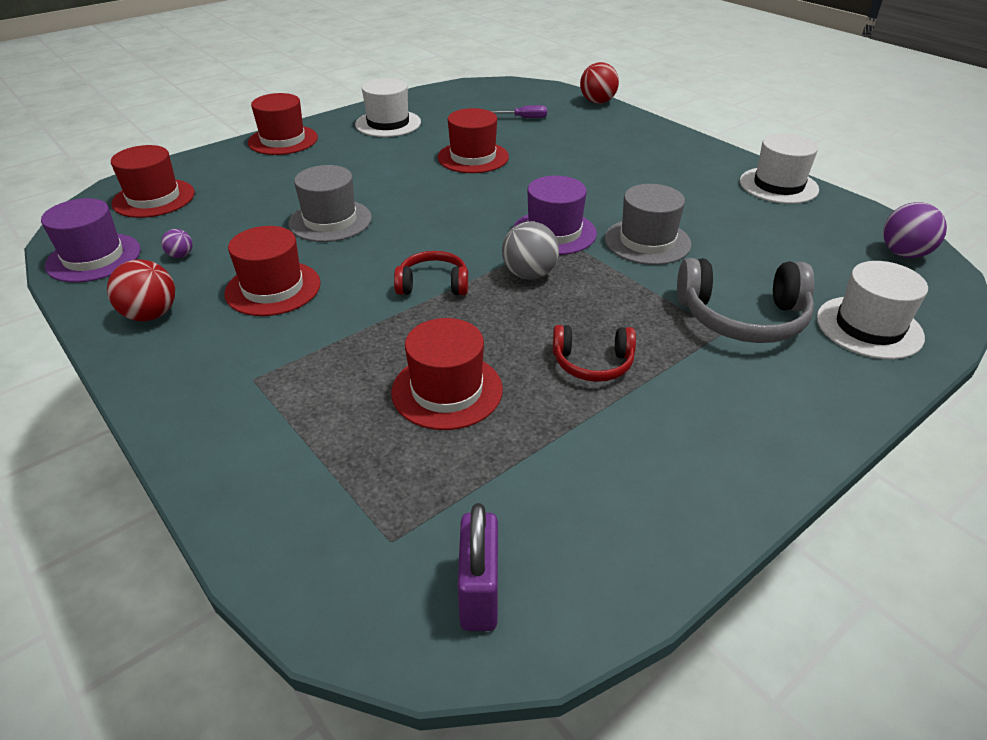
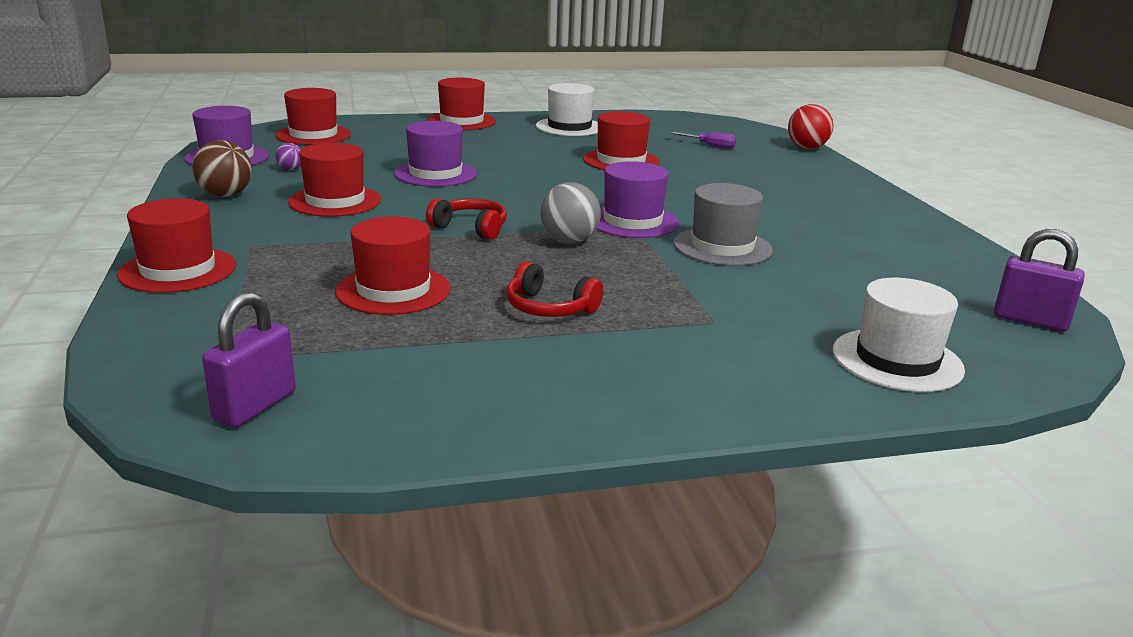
camera: 25 degrees right, 15 degrees down
(151, 315) = (225, 195): red ball -> brown ball
(214, 441) = (178, 270): none -> red hat
(330, 220) = (435, 174): grey hat -> purple hat
(742, 318) = (752, 318): grey headphones -> none
(778, 185) = (939, 240): white hat -> none
(904, 254) = (1030, 320): purple ball -> purple padlock

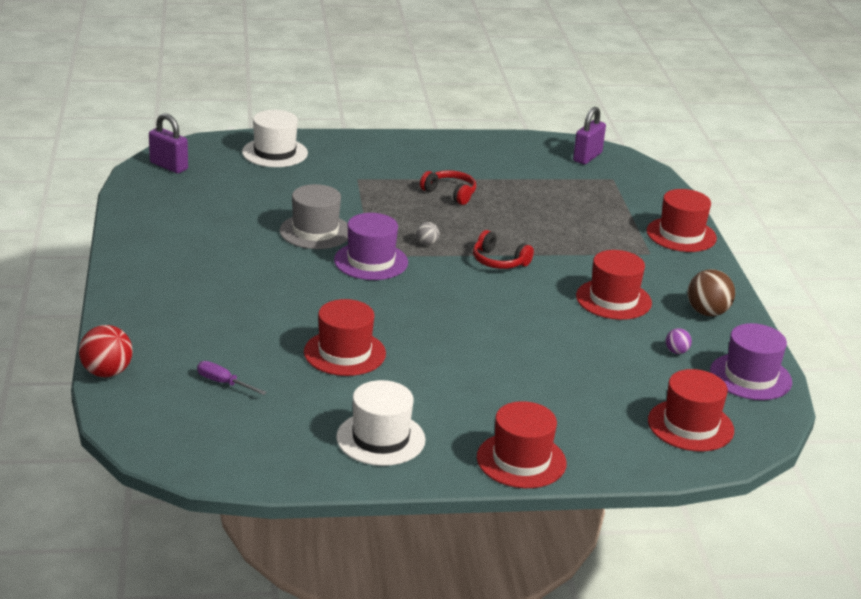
camera: 175 degrees left, 5 degrees up
(393, 290) = (543, 211): red hat -> none
(435, 174) = (536, 337): purple hat -> none
(569, 241) = (427, 243): grey ball -> grey ball, size x0.53

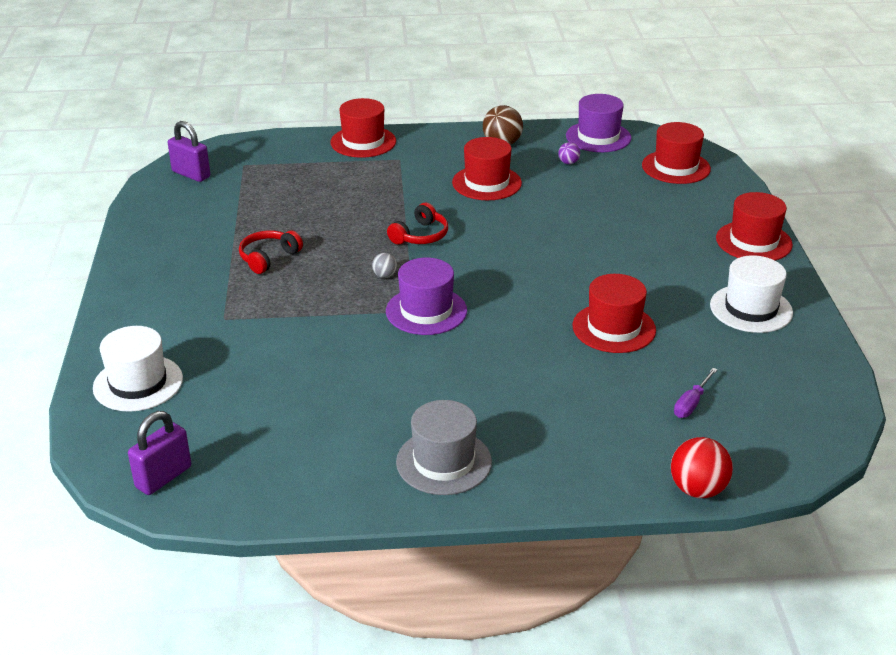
camera: 85 degrees left, 5 degrees up
(315, 231) = (358, 348): grey hat -> grey hat (444, 462)

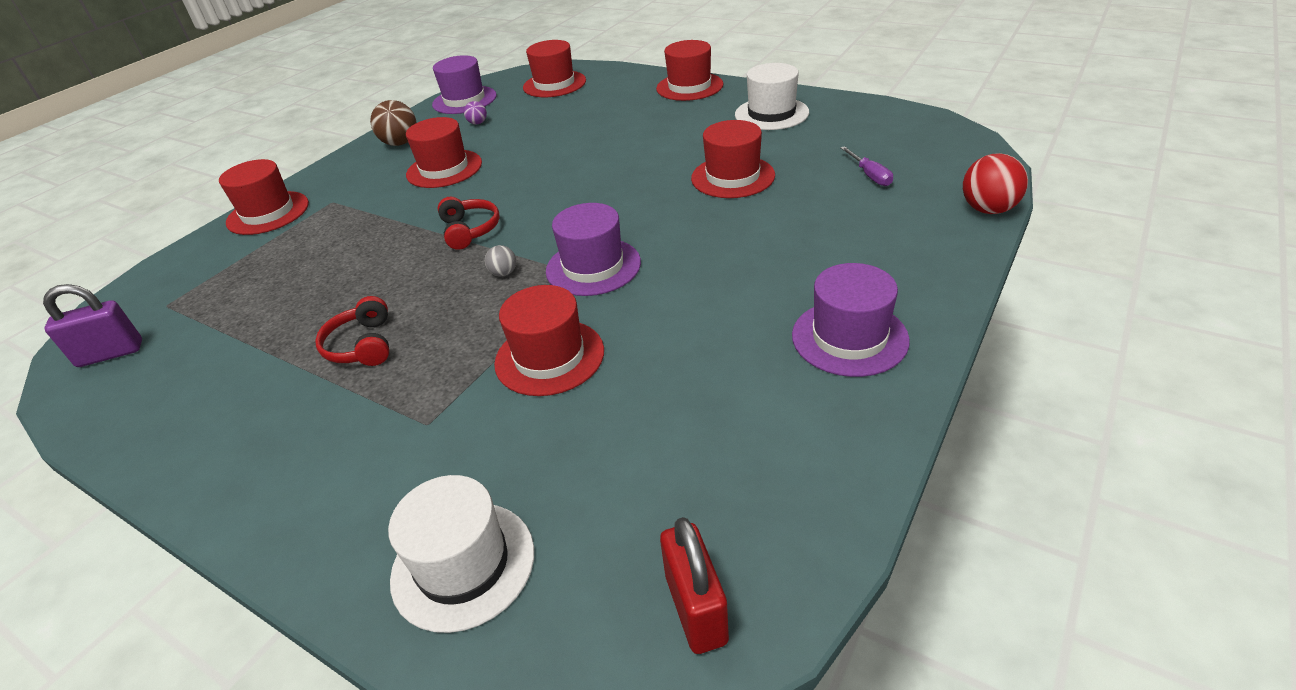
camera: 50 degrees left, 5 degrees up
(163, 477) = (696, 609): purple padlock -> red padlock
(316, 336) = (549, 357): none -> red hat
(444, 462) = (849, 337): grey hat -> purple hat

